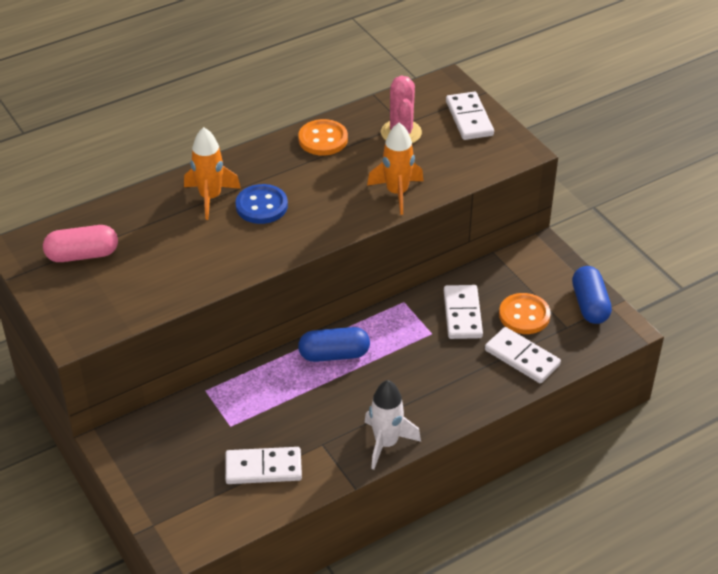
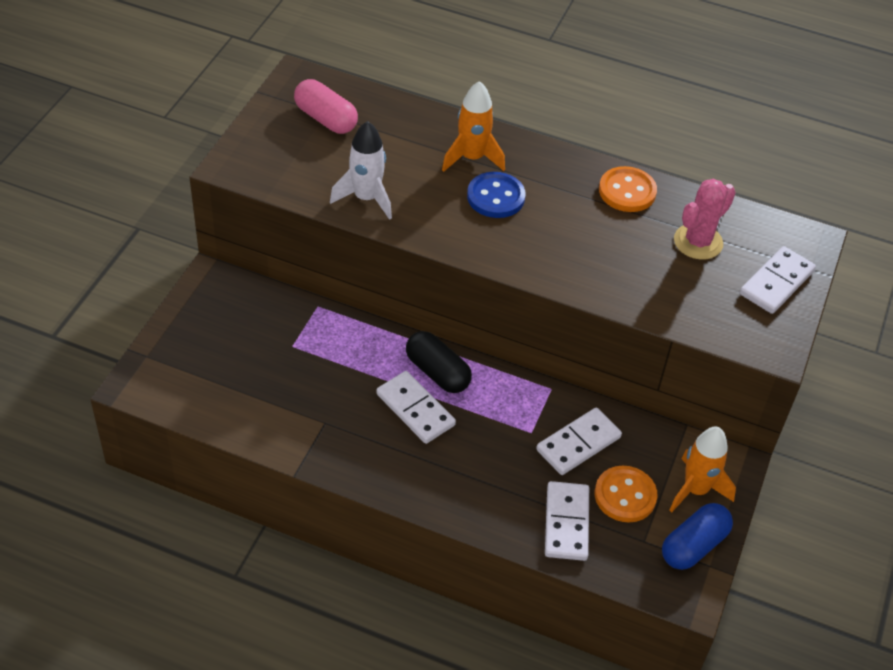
camera: 50 degrees right, 5 degrees up
(263, 468) = (264, 395): white domino -> white domino (415, 409)
(334, 355) = (437, 372): blue capsule -> black capsule
(386, 443) = (364, 470): white rocket -> white rocket (366, 198)
(397, 193) = (611, 282): orange rocket -> orange rocket (695, 490)

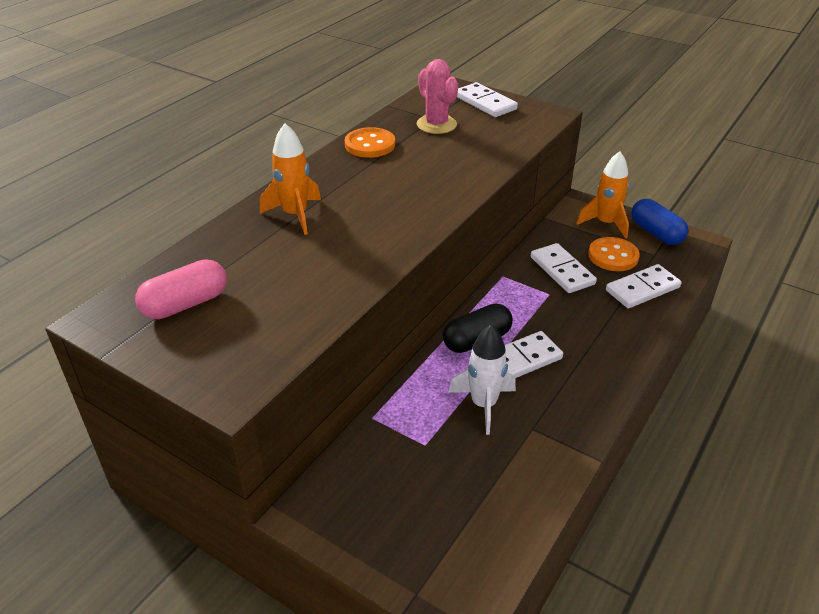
camera: 75 degrees left, 10 degrees down
(366, 198) = (328, 287): white rocket -> white rocket (483, 404)
(495, 197) = (354, 208): blue button -> none
(566, 523) = (642, 289): white domino -> white domino turned 45 degrees counterclockwise

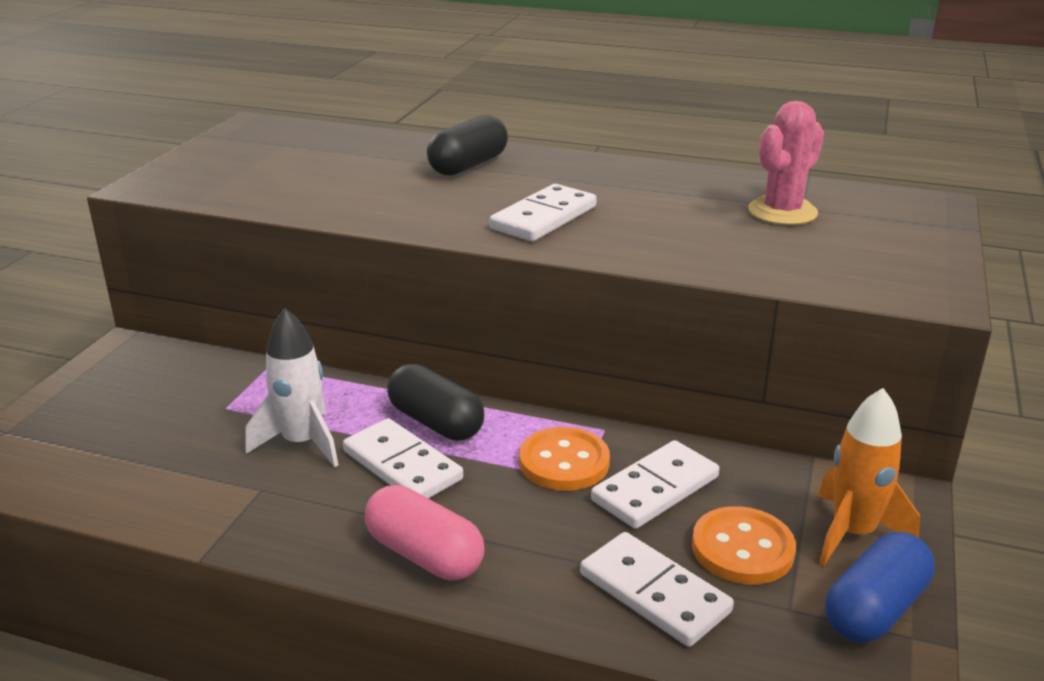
camera: 75 degrees right, 10 degrees down
(186, 304) = (281, 148): pink capsule -> pink capsule (424, 555)
(295, 215) = (468, 165): orange rocket -> black capsule
(370, 145) = (675, 179): orange button -> orange button (564, 462)
(485, 103) = (905, 239): white domino -> white domino (543, 218)

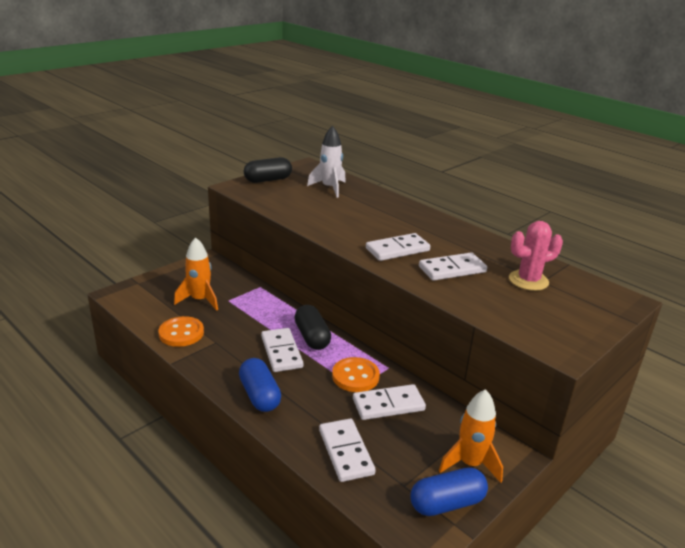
camera: 25 degrees right, 0 degrees up
(168, 424) = (200, 300): none -> orange rocket
(302, 443) = (247, 327): white rocket -> white rocket (329, 188)
(424, 555) = (259, 395): pink capsule -> blue capsule
(468, 165) = (388, 212): black capsule -> black capsule (268, 180)
(659, 225) = (452, 269): none -> white domino
(742, 549) = (406, 449): orange button -> orange button (181, 333)

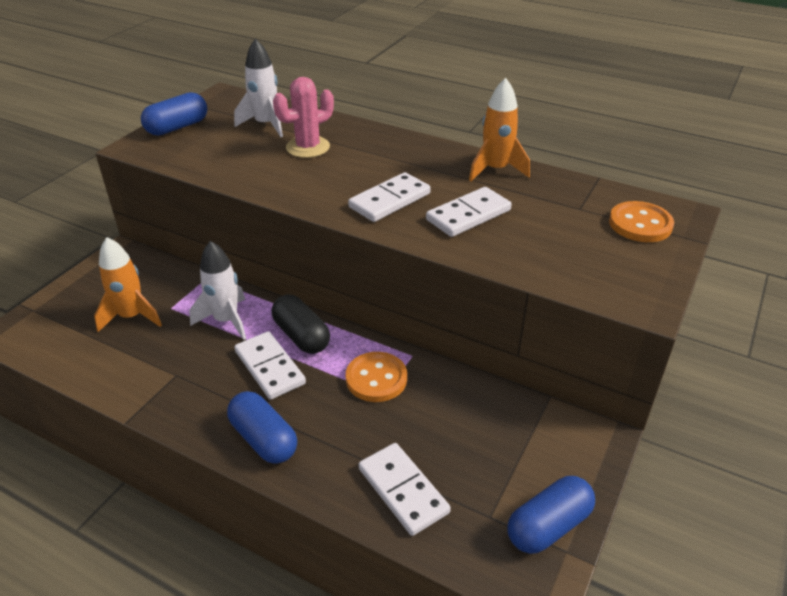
camera: 15 degrees left, 10 degrees up
(181, 333) = (123, 373): orange button -> orange button (640, 224)
(263, 316) = (226, 320): none -> white rocket
(268, 180) = (177, 127): black capsule -> blue capsule
(388, 405) = (431, 408): white domino -> none
(470, 463) = (555, 463): orange rocket -> orange rocket (495, 170)
(528, 280) = (564, 211): pink cactus -> pink cactus (308, 147)

